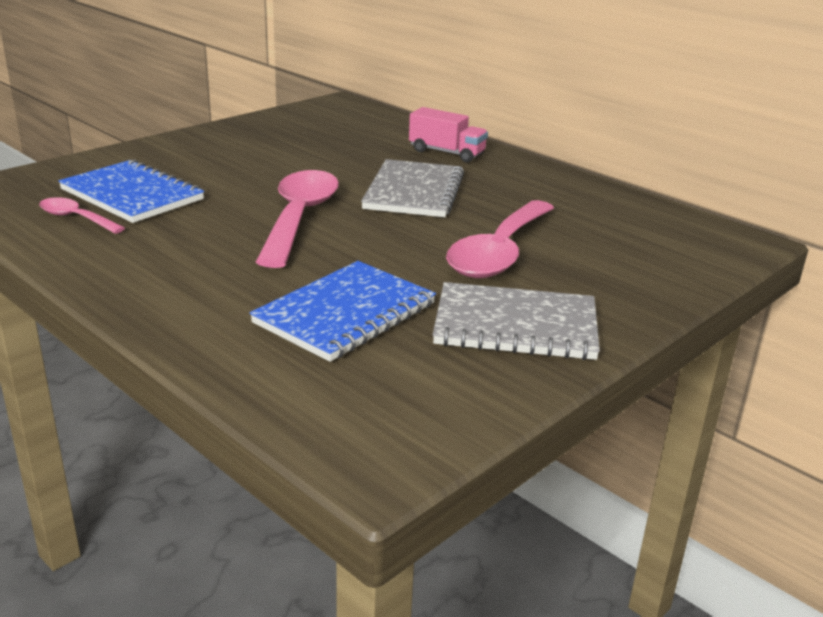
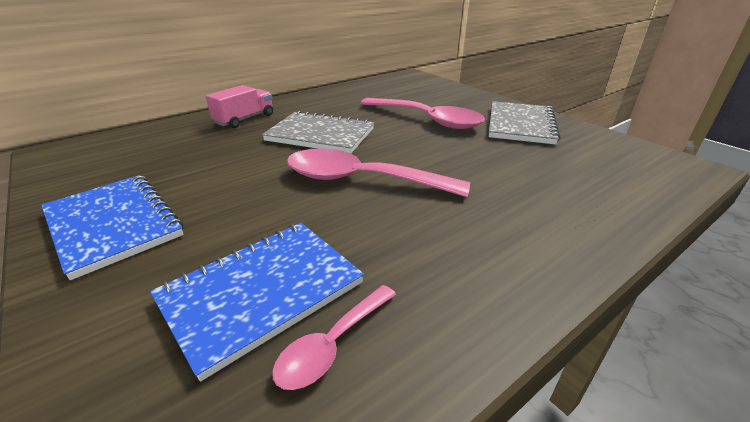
camera: 80 degrees left, 5 degrees up
(345, 314) = (530, 168): blue notebook -> blue notebook (113, 224)

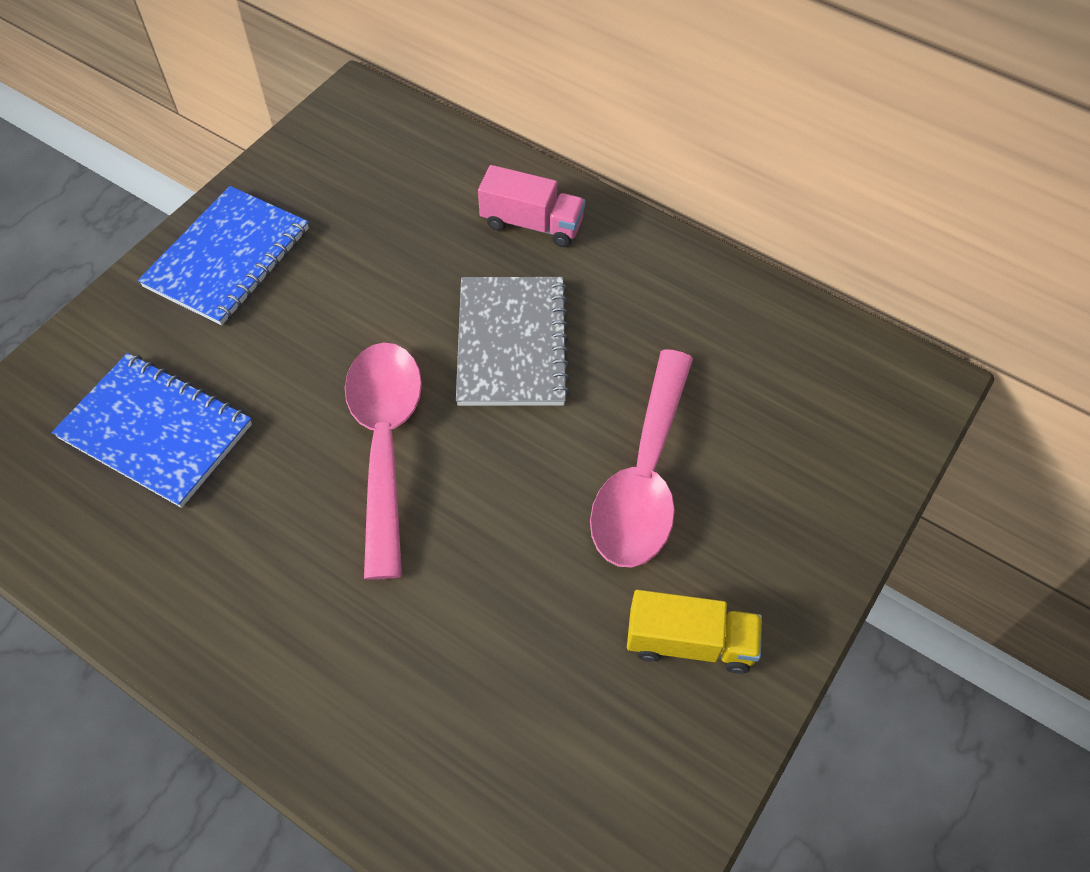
camera: 70 degrees right, 25 degrees up
(332, 344) = (105, 510): pink spoon -> none
(521, 125) = (689, 642): grey notebook -> yellow truck

